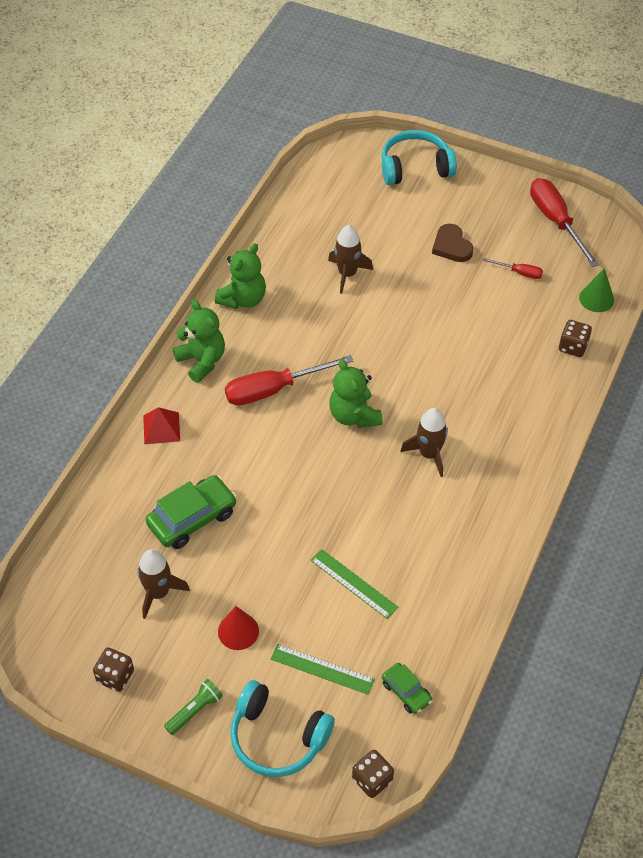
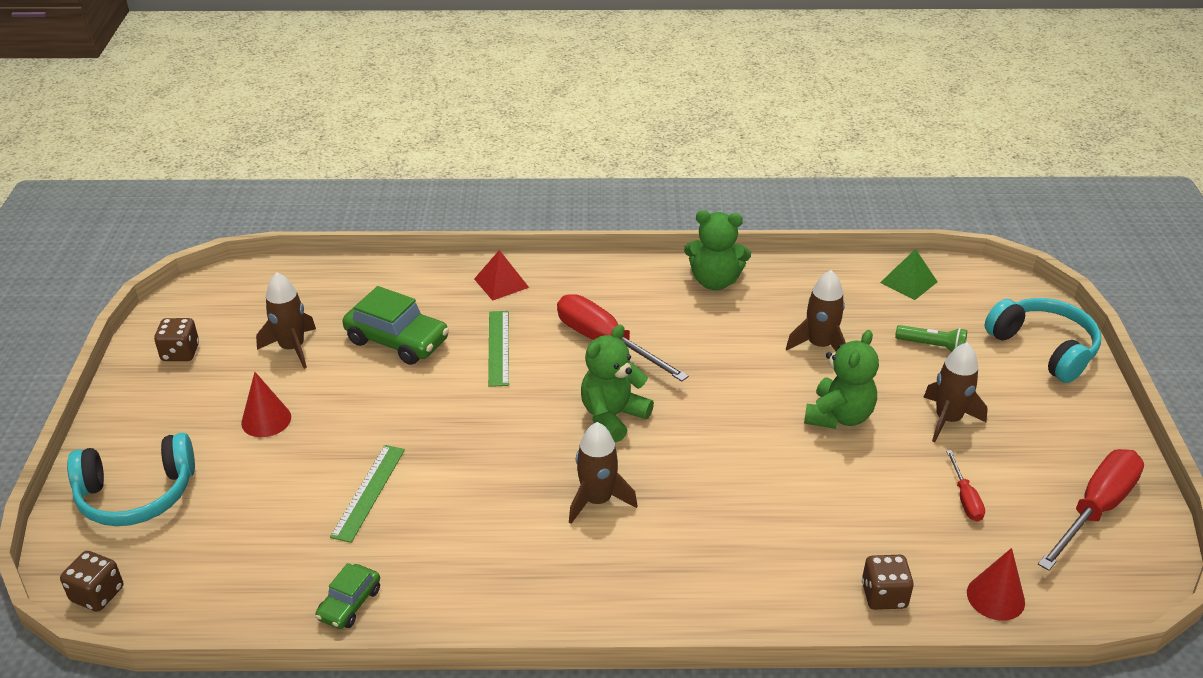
camera: 65 degrees right, 15 degrees down
(195, 710) = (155, 420): green flashlight -> green flashlight (932, 346)
(202, 361) = (607, 281): green teddy bear -> green teddy bear (838, 416)
(277, 737) = (137, 494): turquoise headphones -> turquoise headphones turned 105 degrees counterclockwise
(311, 196) = (908, 282): none -> green pyramid
(322, 669) = (239, 502): green ruler -> green ruler (499, 348)
(406, 692) = (230, 588): green car -> green car (349, 604)
(451, 246) = (948, 419): brown heart -> brown rocket
(596, 298) = (995, 597): green cone -> red cone

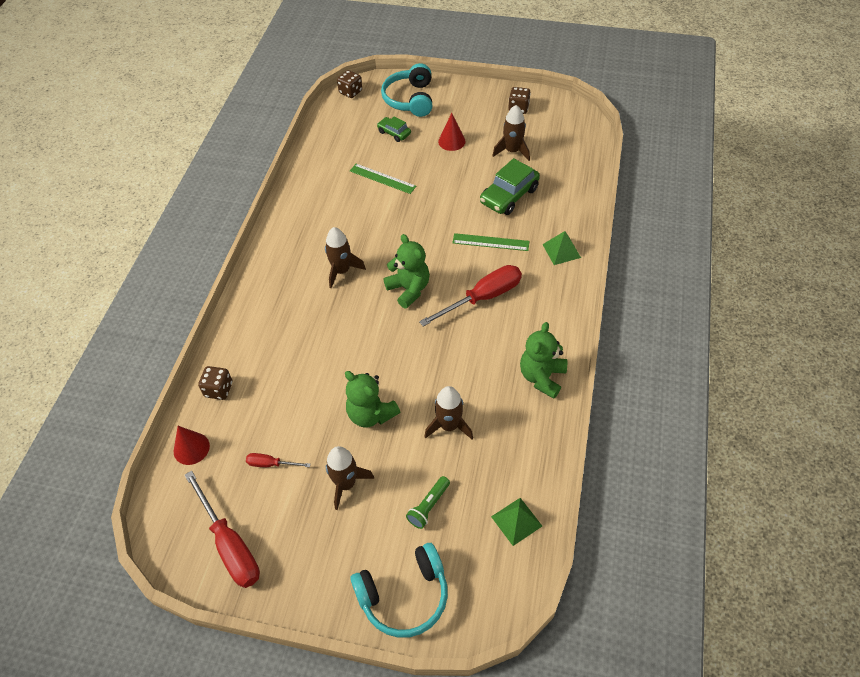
camera: 105 degrees right, 15 degrees up
(349, 604) = (310, 169): green car -> green car (394, 133)
(501, 283) = (561, 251): red pyramid -> green pyramid

